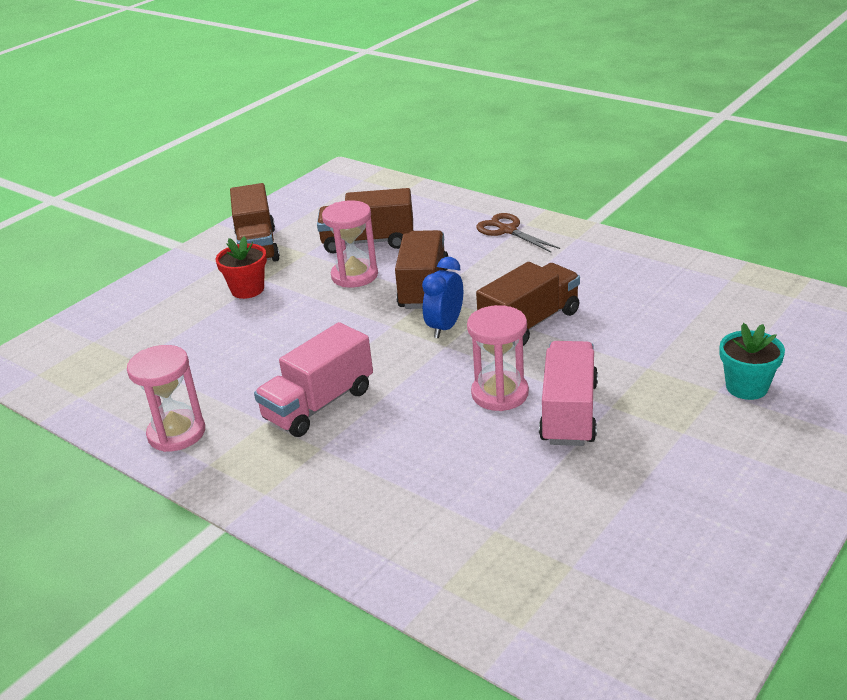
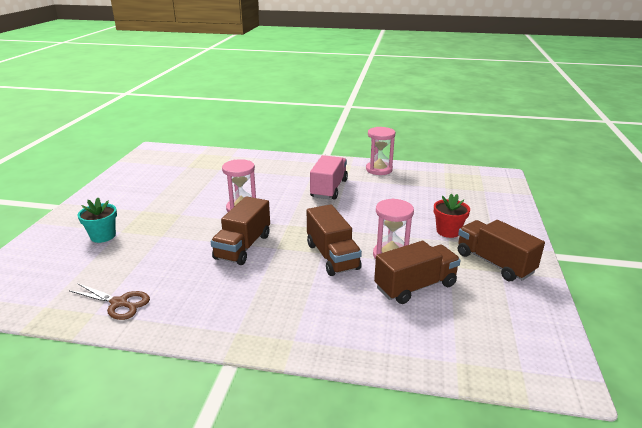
camera: 150 degrees right, 5 degrees down
(445, 327) = (296, 234): blue clock -> none
(507, 230) = (306, 327): brown scissors -> brown scissors (119, 303)
(569, 413) = (202, 207): pink truck -> none

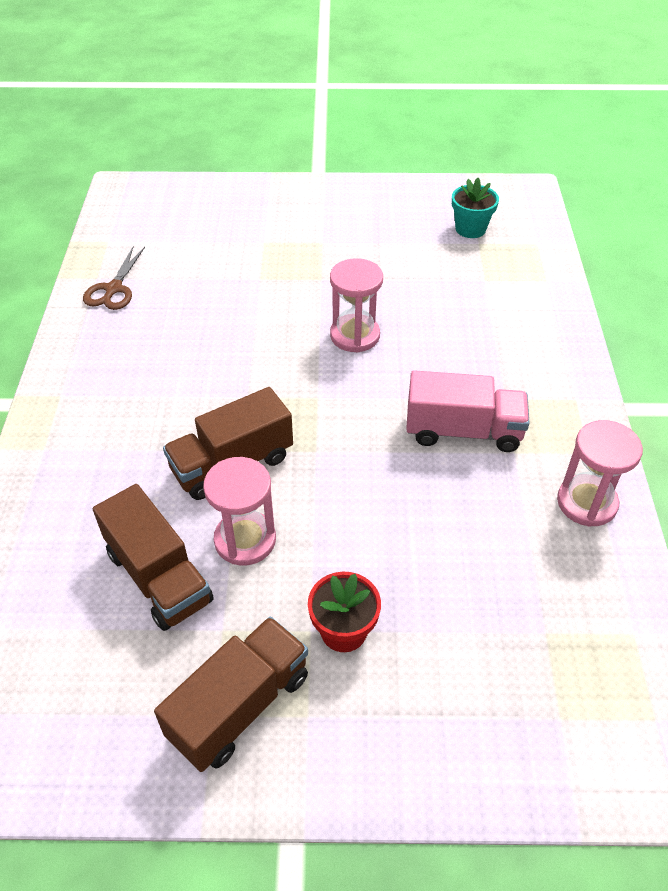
camera: 80 degrees right, 20 degrees up
(103, 236) = (249, 231): turquoise flower pot -> turquoise flower pot (470, 229)
(243, 246) = (244, 361): brown truck -> none

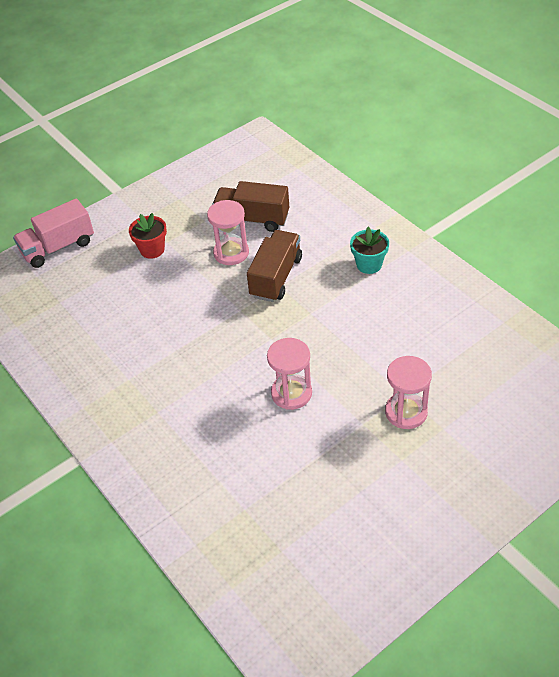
camera: 145 degrees right, 0 degrees up
(113, 289) = (481, 321): brown scissors -> none
(240, 706) = (171, 206): brown truck -> none
(463, 431) = (168, 373): pink truck -> pink truck (58, 247)
(470, 229) = (301, 564): turquoise flower pot -> turquoise flower pot (369, 264)
(587, 502) = (70, 375): pink hourglass -> pink hourglass (406, 412)

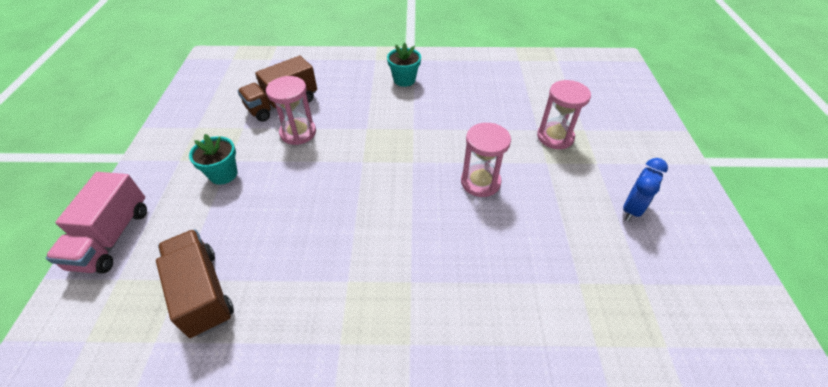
camera: 55 degrees left, 0 degrees up
(152, 250) = (223, 174): red flower pot -> turquoise flower pot
(276, 277) = (356, 125): brown truck -> brown truck (202, 292)
(363, 510) = (631, 209): none -> blue clock

